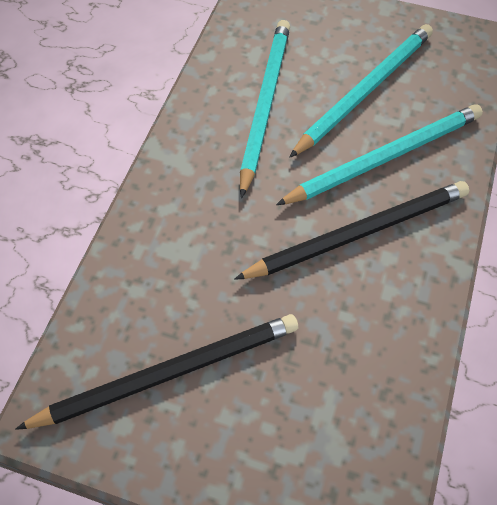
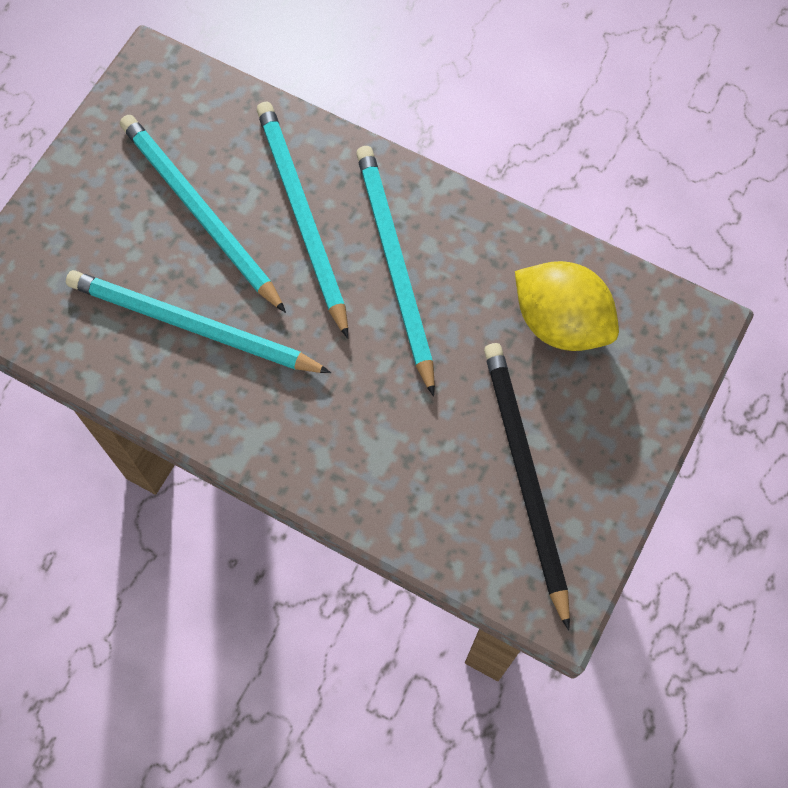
camera: 80 degrees left, 10 degrees up
(339, 386) = (561, 322): none -> yellow lemon
(359, 233) = (395, 265): black pencil -> turquoise pencil

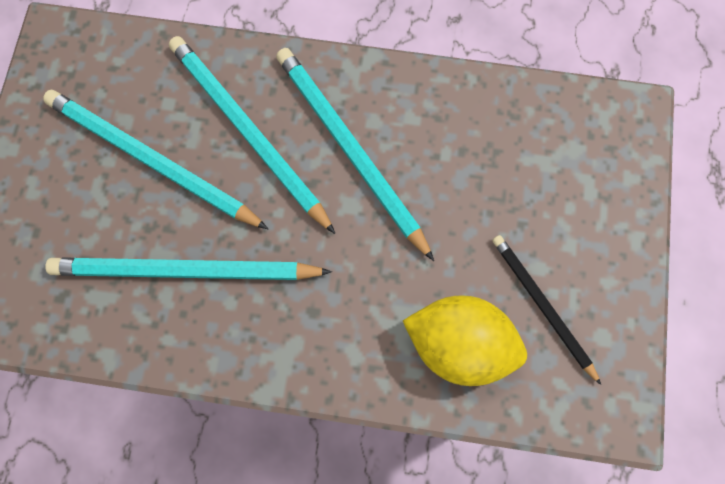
camera: 20 degrees left, 5 degrees up
(525, 477) = (542, 306): black pencil -> black pencil, size x0.61
(561, 322) = (517, 152): yellow lemon -> yellow lemon (459, 345)

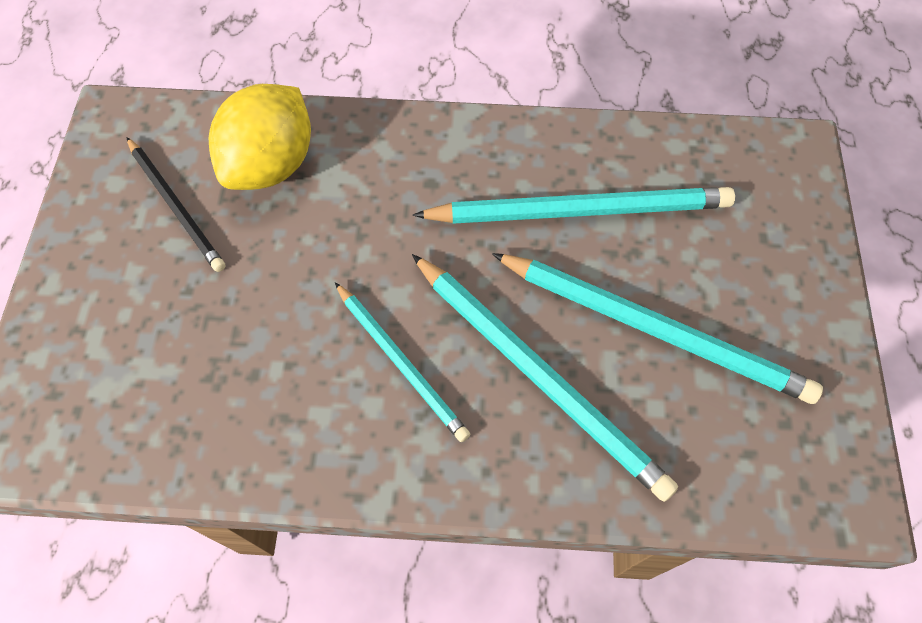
camera: 175 degrees right, 10 degrees down
(350, 150) = (401, 363): turquoise pencil -> turquoise pencil, size x0.61
(459, 345) = (271, 164): yellow lemon -> yellow lemon turned 75 degrees counterclockwise

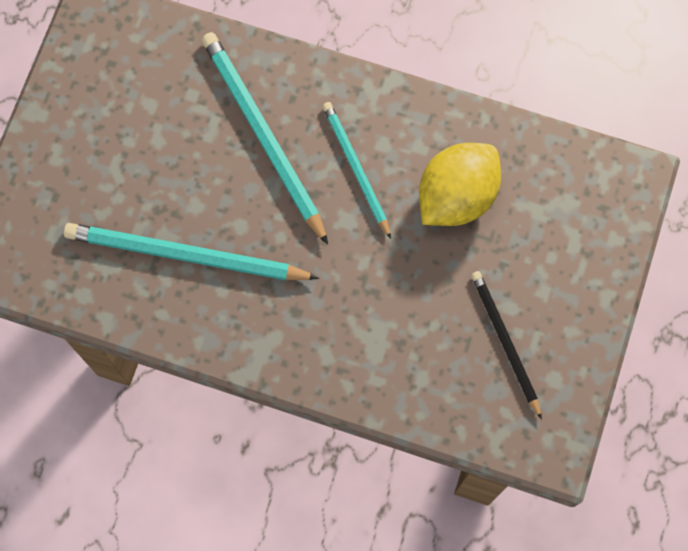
camera: 165 degrees left, 10 degrees up
(271, 164) = (422, 363): yellow lemon -> yellow lemon (456, 196)
(654, 329) = (169, 147): turquoise pencil -> none

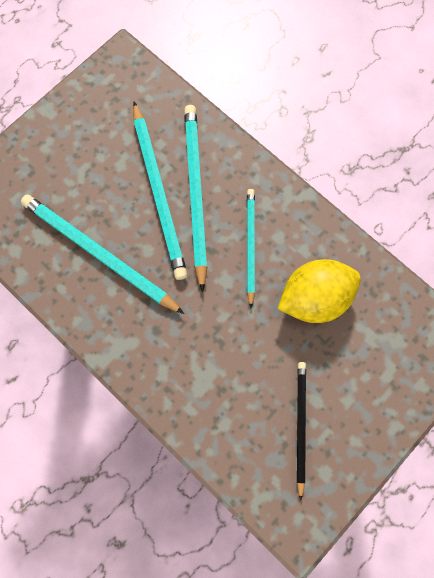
camera: 25 degrees right, 0 degrees up
(220, 154) = (159, 193): none -> turquoise pencil

